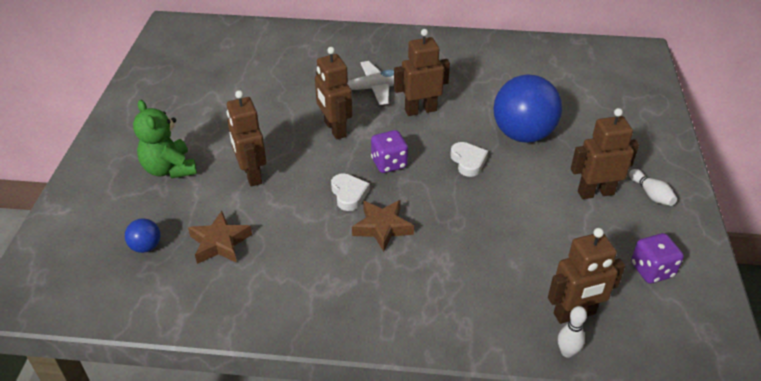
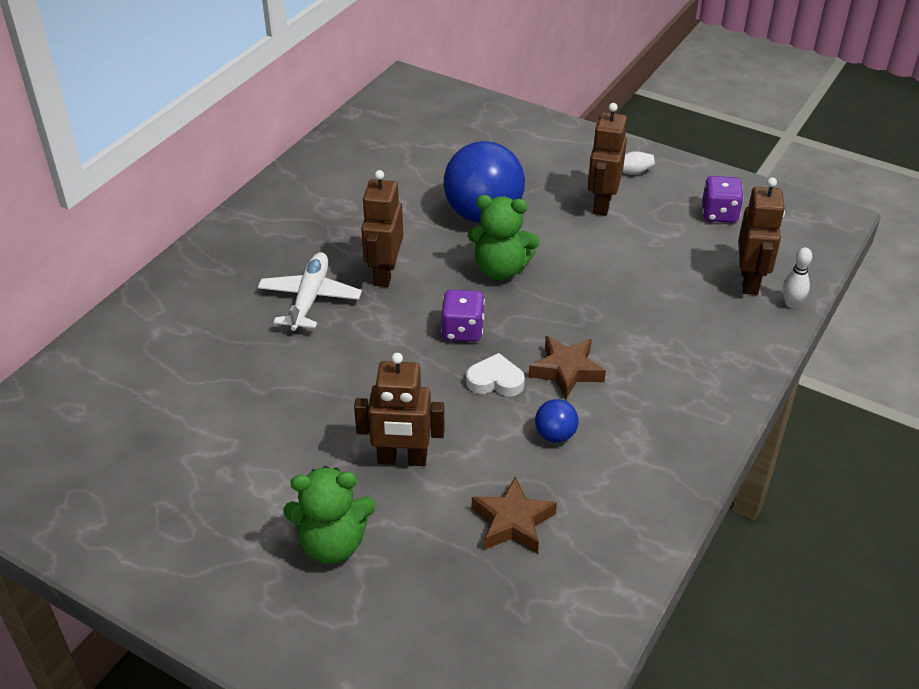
camera: 65 degrees left, 0 degrees up
(146, 246) = (478, 601): blue ball -> blue ball (555, 435)
(334, 129) = (366, 357): brown robot -> none
(468, 161) = (500, 269): white heart -> green teddy bear

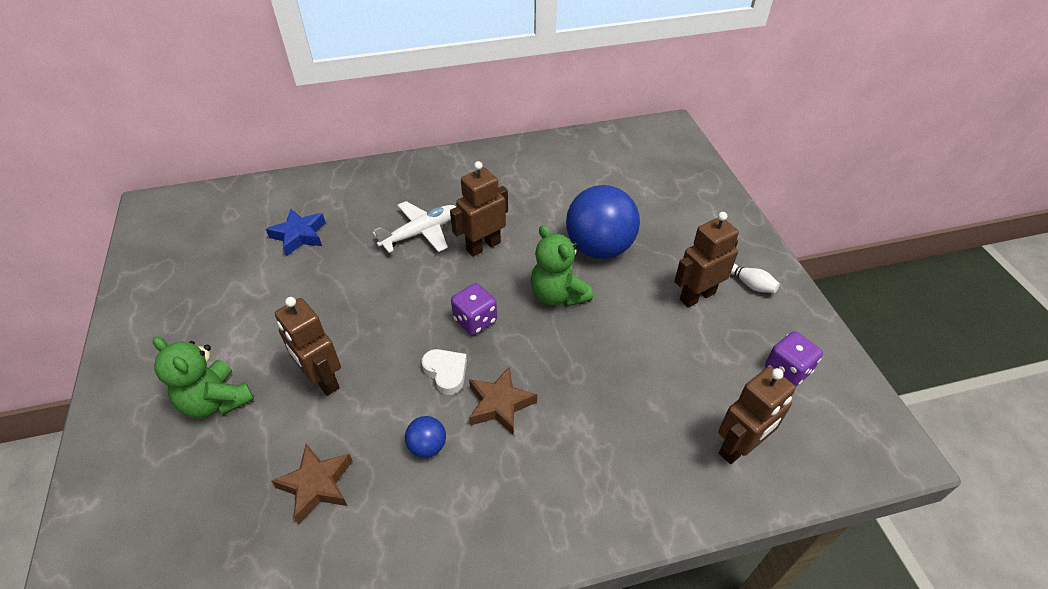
camera: 45 degrees right, 5 degrees up
(188, 377) = (299, 235): none -> blue star
(791, 303) = (752, 497): white bowling pin -> none

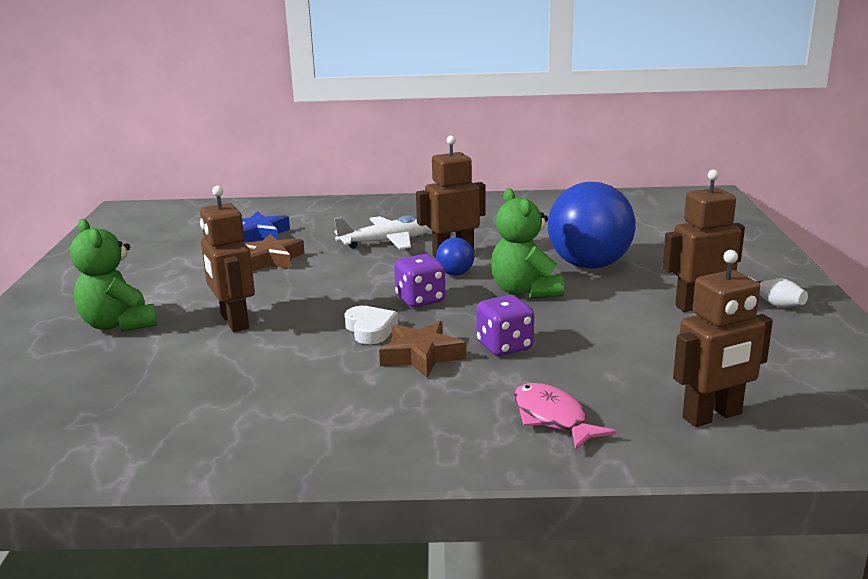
camera: 15 degrees right, 25 degrees down
(317, 485) = (190, 386): brown star -> brown star (271, 260)
(427, 446) = (324, 375): blue ball -> blue ball (455, 274)
(625, 473) = (552, 418): none -> pink fish
(787, 370) = (801, 367): purple dice -> purple dice (504, 346)

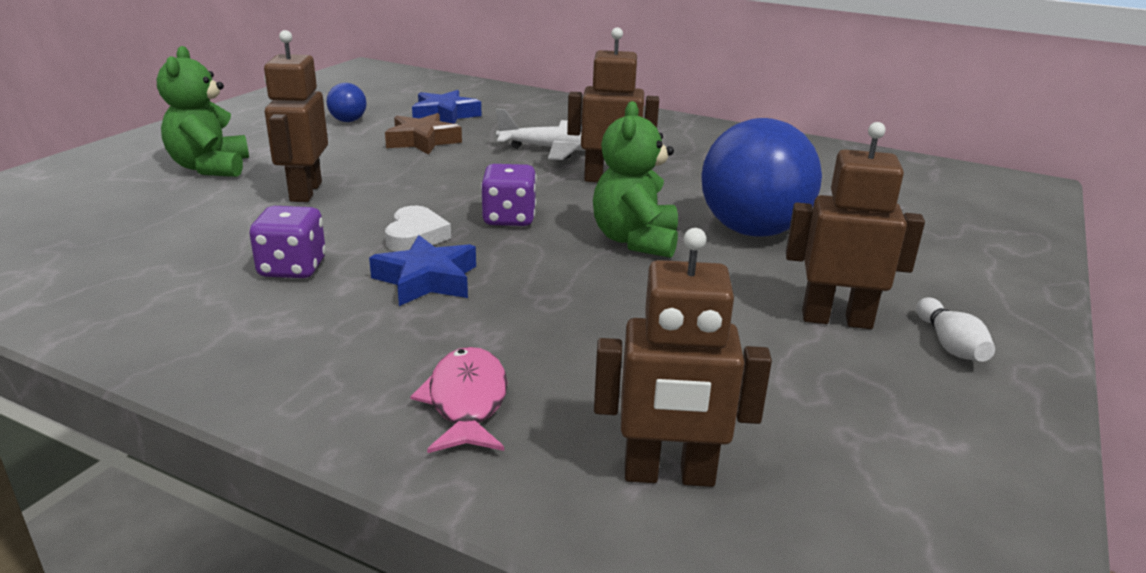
camera: 25 degrees right, 5 degrees up
(421, 356) = (426, 280): brown star -> blue star
(455, 274) = (583, 201): blue ball -> blue ball (348, 121)
(504, 346) = (528, 297): purple dice -> purple dice (292, 268)

